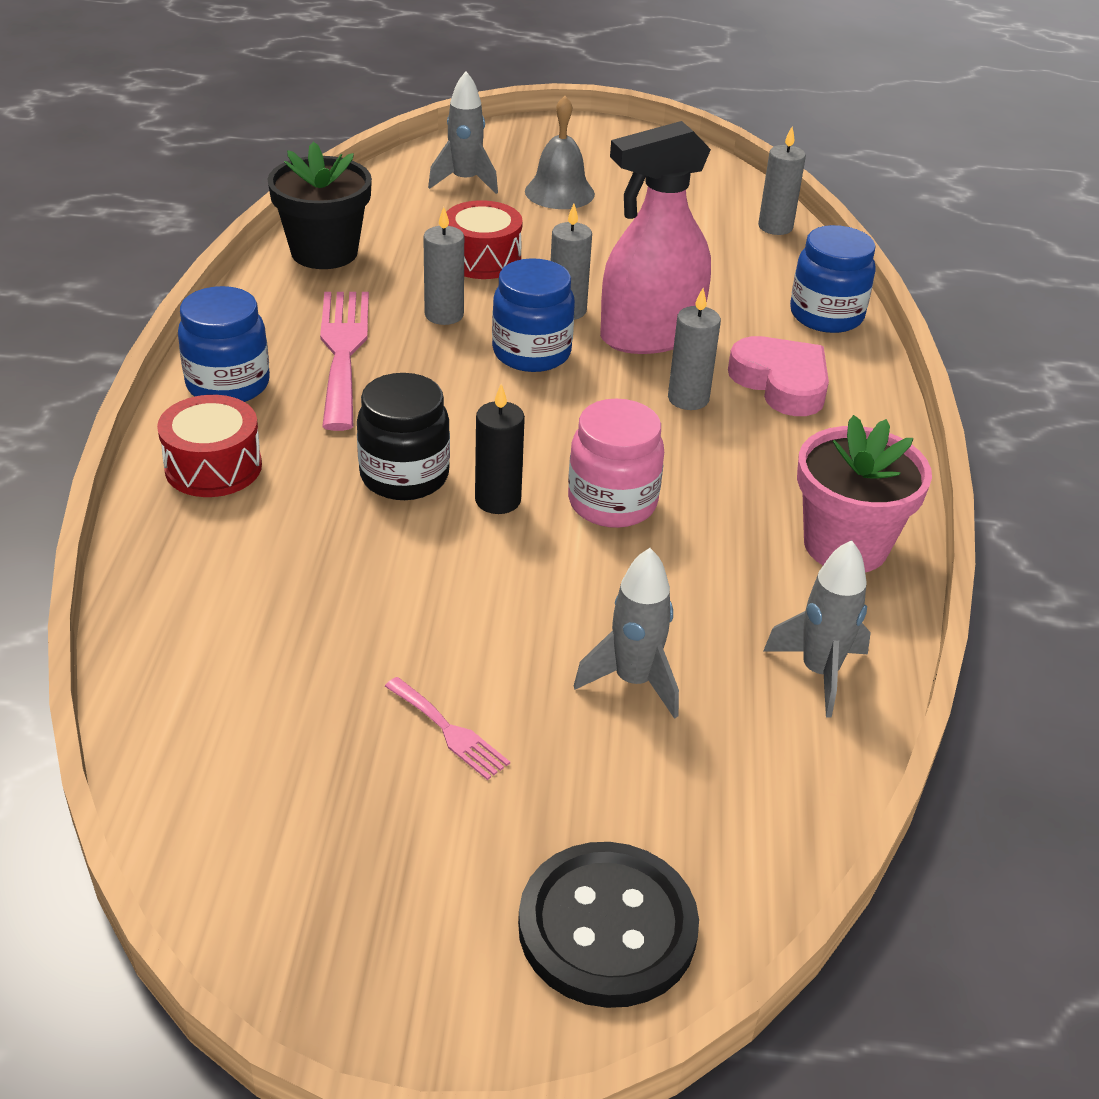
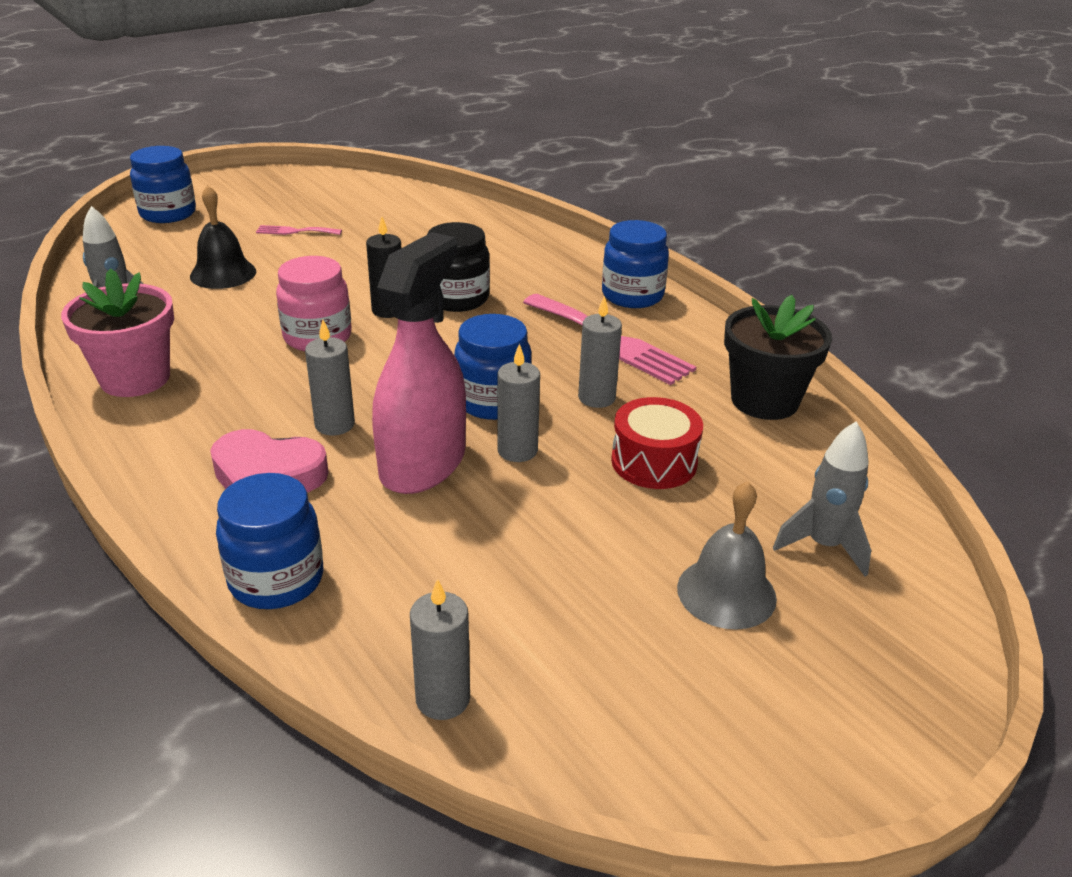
camera: 140 degrees right, 5 degrees down
(213, 467) = (559, 262): red drum -> none
(607, 927) = (168, 214): black button -> blue jar
(633, 681) = (223, 273): grey rocket -> black bell

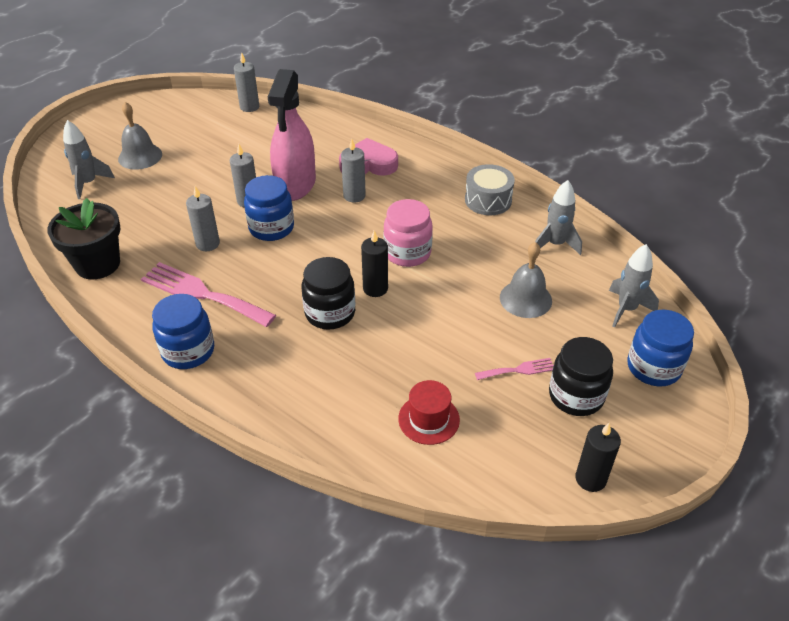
camera: 165 degrees right, 10 degrees up
(128, 249) = (626, 309): none -> grey rocket
(135, 378) = (488, 200): pink flower pot -> grey drum
(223, 273) = (525, 299): black bell -> grey bell
(262, 211) = (576, 396): none -> black jar
(276, 580) = (332, 127): blue jar -> none
(306, 178) = (590, 479): none -> black candle
(408, 220) = (429, 419): none -> red hat
(654, 462) = (171, 209): red drum -> none

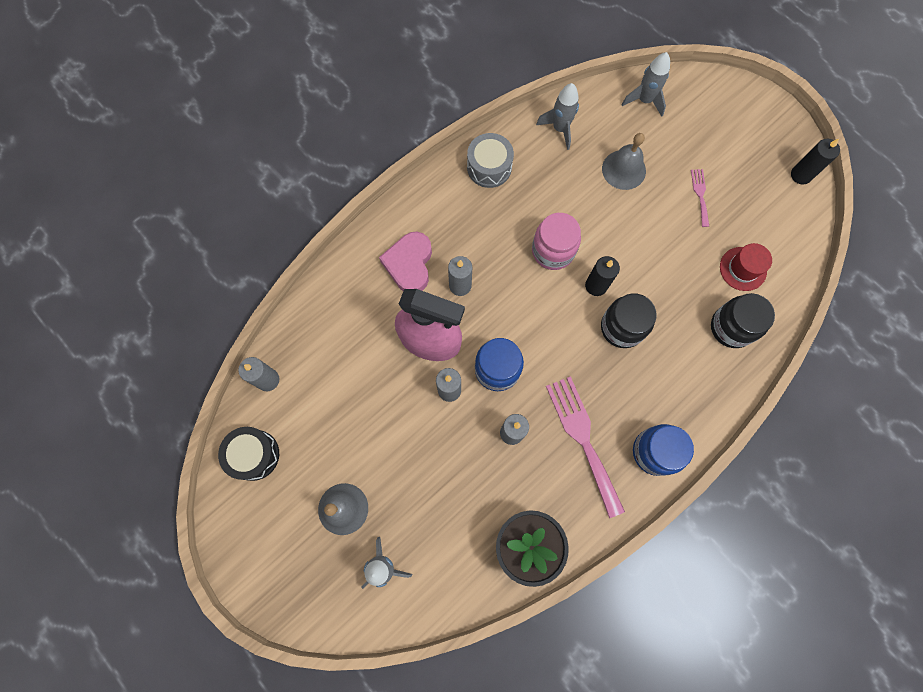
camera: 80 degrees left, 30 degrees up
(187, 109) = (254, 455): none -> black drum
(202, 294) = (583, 439): pink fork -> pink fork turned 120 degrees clockwise
(576, 396) = (729, 162): black jar -> black jar (731, 327)
(653, 367) = (706, 103): blue jar -> none

